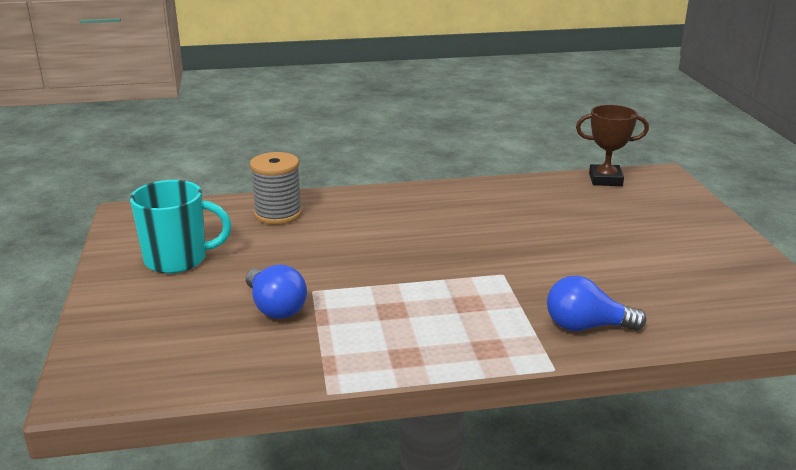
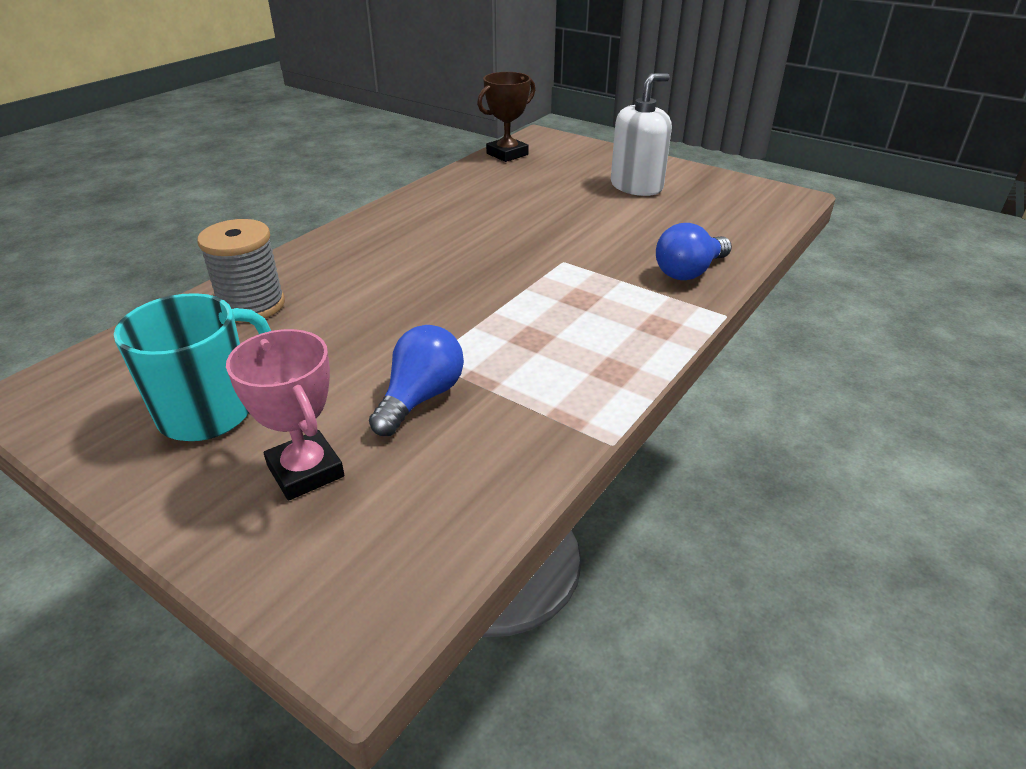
camera: 45 degrees left, 10 degrees up
(170, 311) = (306, 471): none -> pink trophy
(275, 308) = (421, 398): blue light bulb -> blue light bulb turned 75 degrees counterclockwise
(671, 246) = (636, 186): none -> white soap dispenser

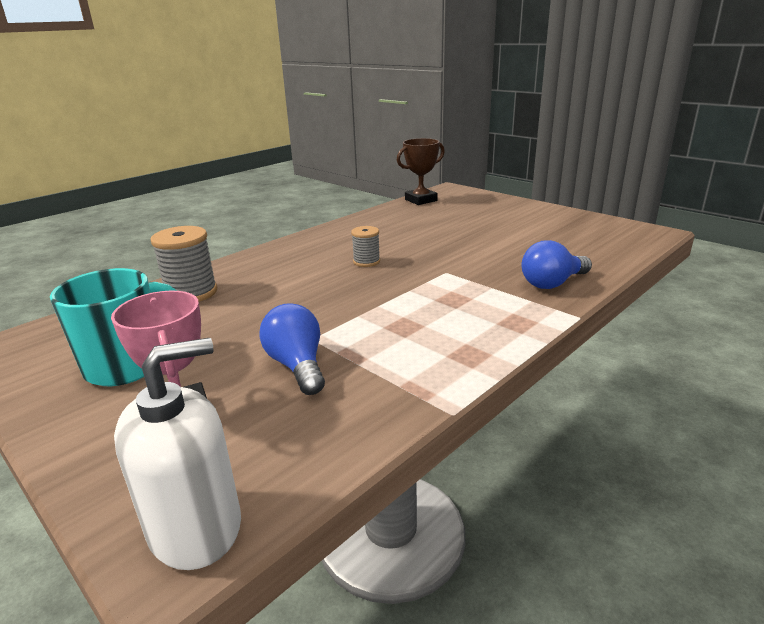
camera: 10 degrees right, 10 degrees down
(421, 398) = (297, 366): blue light bulb -> blue light bulb turned 60 degrees counterclockwise
(463, 250) = (366, 261): none -> grey spool
(636, 186) = (520, 223): white soap dispenser -> white soap dispenser (196, 527)

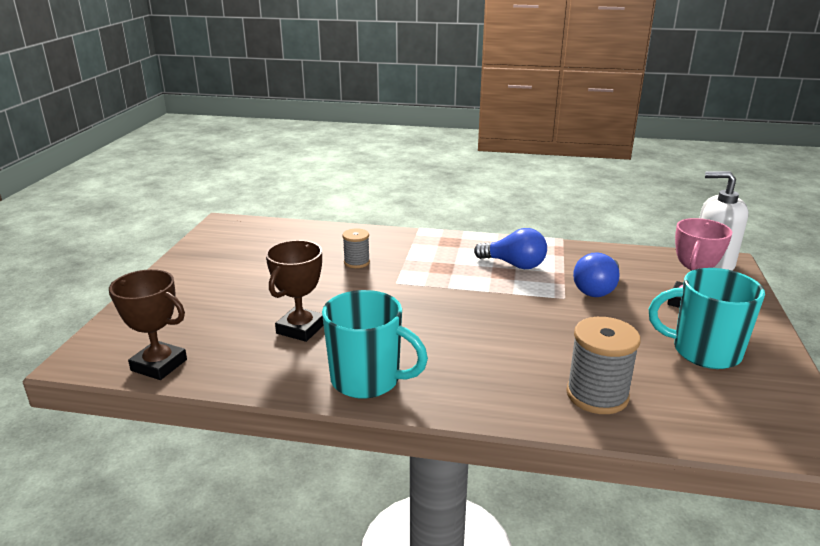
camera: 125 degrees left, 0 degrees up
(328, 237) = (367, 380): none -> turquoise mug
(366, 261) = (414, 326): grey spool -> grey spool (356, 262)
(414, 231) = (300, 329): none -> brown trophy
(552, 283) = (375, 241): blue light bulb -> blue light bulb (514, 265)

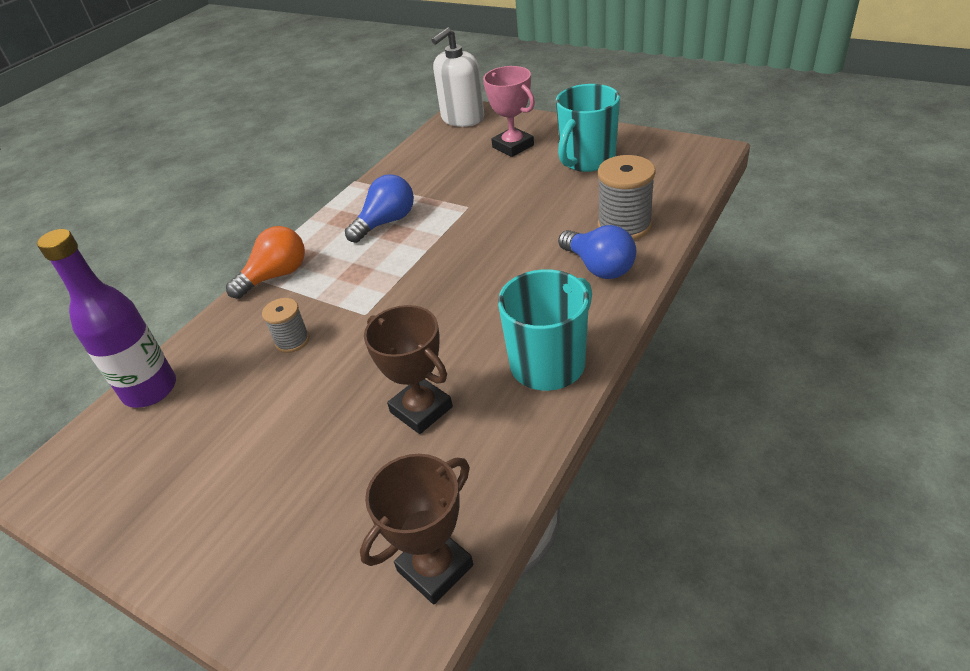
camera: 65 degrees left, 15 degrees up
(298, 230) = (150, 390): none -> purple bottle
(423, 238) = (276, 276): none -> orange light bulb
(597, 289) = (465, 185): blue light bulb -> blue light bulb (599, 267)

